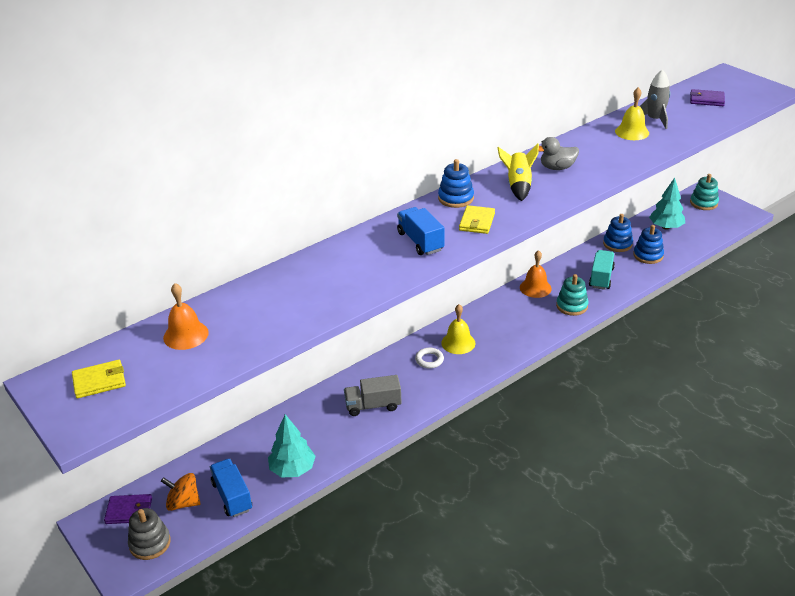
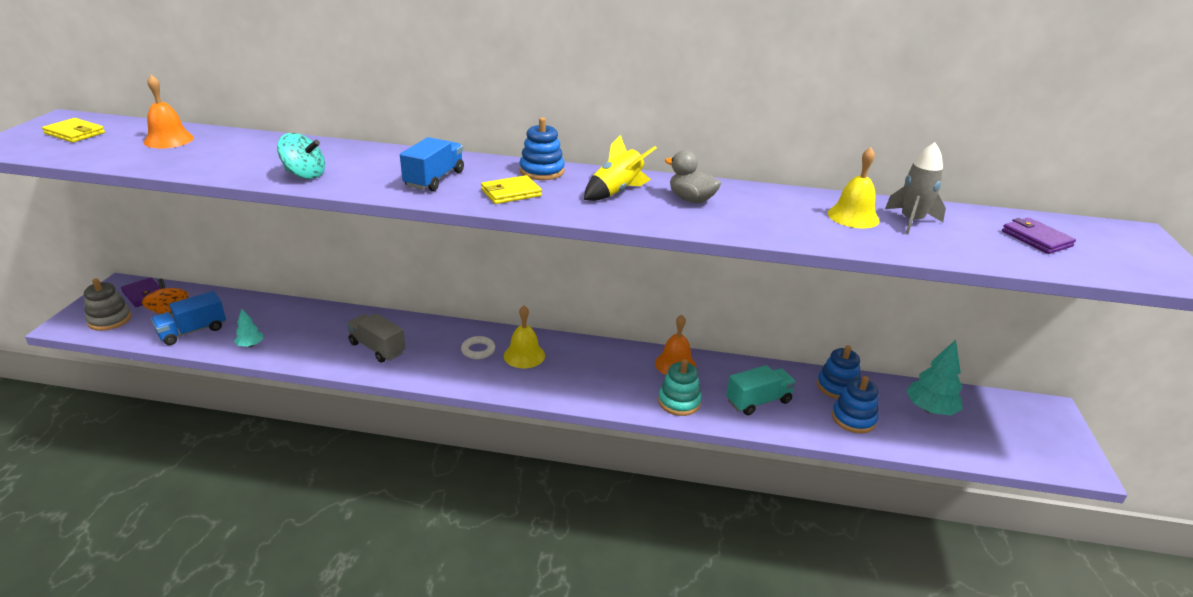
camera: 45 degrees right, 5 degrees down
(232, 496) = (193, 331): blue truck -> blue truck turned 150 degrees counterclockwise
(292, 469) = (250, 345): turquoise tree -> turquoise tree, size x0.54
(347, 290) = (304, 175): none -> turquoise spinning top
(703, 203) = (1031, 420): turquoise stacking toy -> none

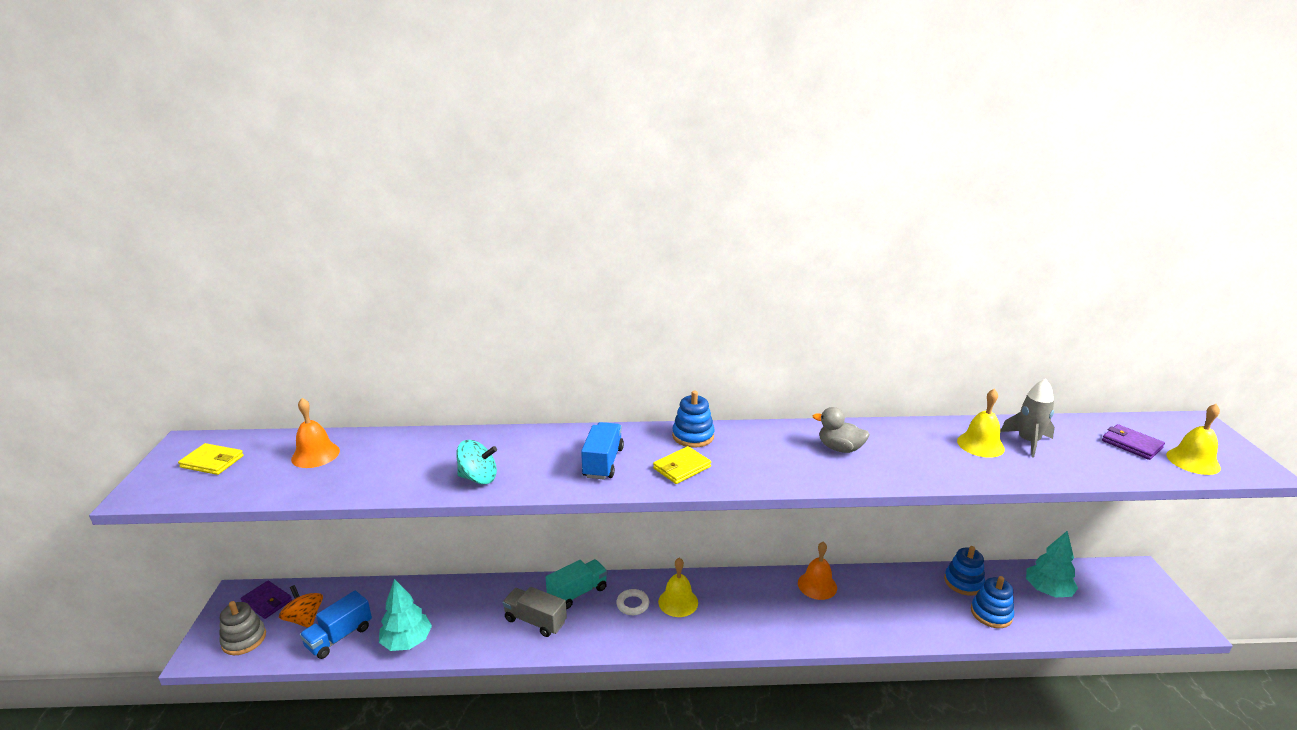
camera: 10 degrees left, 5 degrees down
(250, 345) = (407, 641): turquoise tree -> turquoise tree, size x1.84
(616, 192) = (772, 450): yellow rocket -> none
(679, 402) = (838, 626): turquoise stacking toy -> none
(758, 401) = (905, 611): turquoise truck -> turquoise truck (577, 593)
(1103, 262) = (1193, 461): none -> yellow bell

